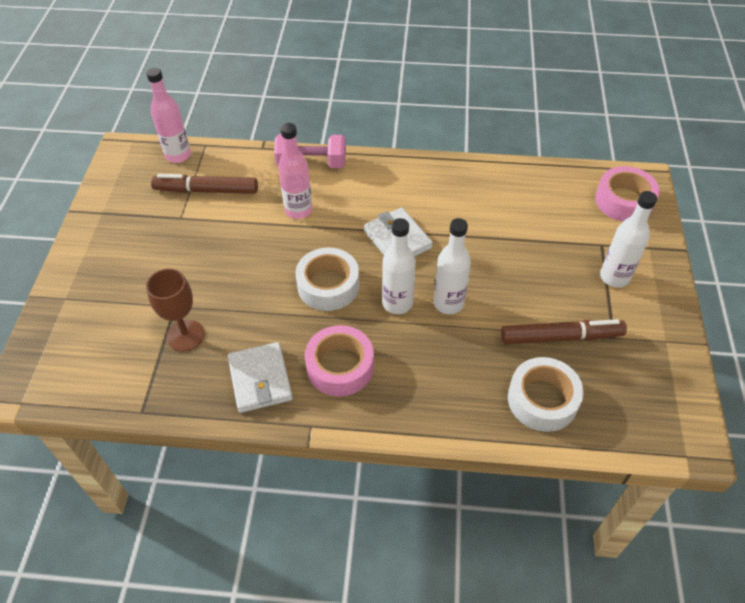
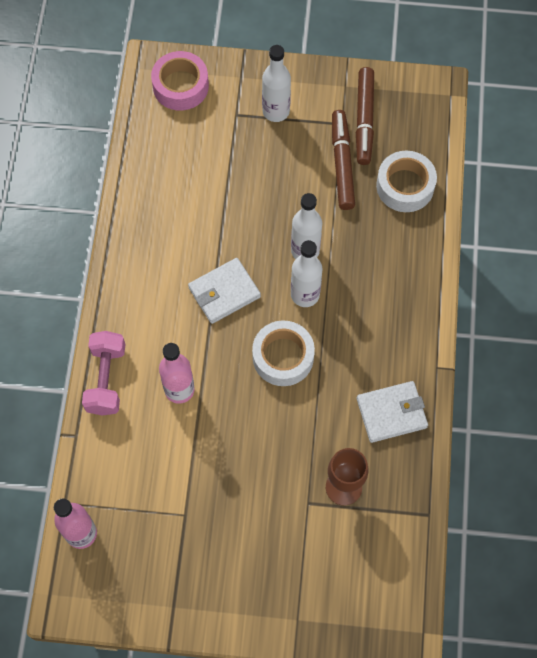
camera: 90 degrees left, 15 degrees up
(206, 190) = (143, 492): brown marker -> brown marker (364, 120)
(340, 366) = (376, 344): pink tape -> none

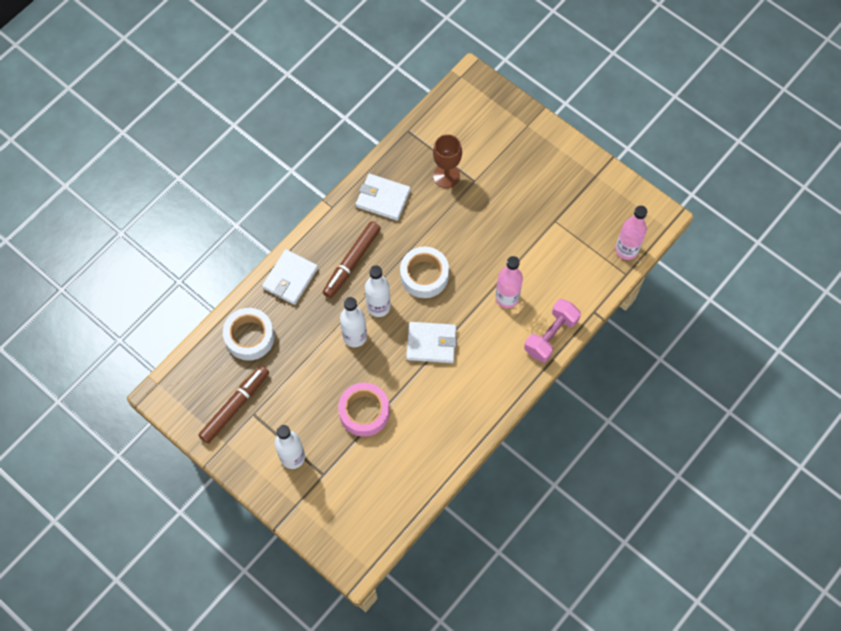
camera: 145 degrees left, 0 degrees up
(180, 86) = (347, 528): pink tape -> pink tape (364, 412)
(342, 163) = (278, 383): brown marker -> brown marker (351, 262)
(415, 265) = (290, 278): none -> white wallet

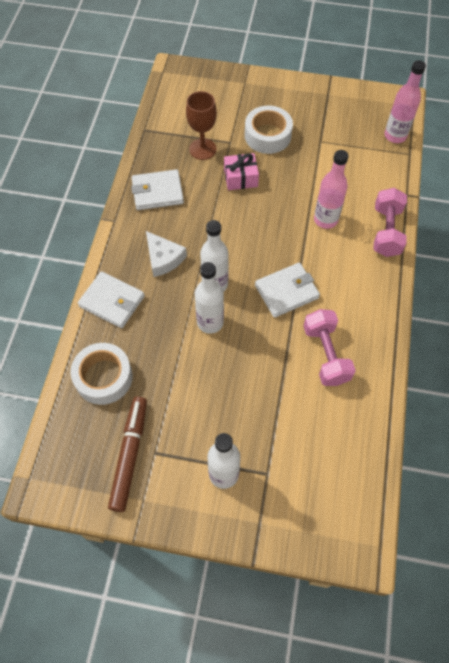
camera: 30 degrees left, 5 degrees down
(290, 278) = (112, 301): white wallet -> white wallet turned 60 degrees counterclockwise
(351, 262) = (163, 258): brown marker -> white cheese
(364, 412) = (266, 388): pink tape -> none
(424, 275) = (239, 237): white tape -> white tape (267, 135)
(427, 411) = (326, 354): none -> pink dumbbell
(461, 221) = (240, 178): none -> pink gift

